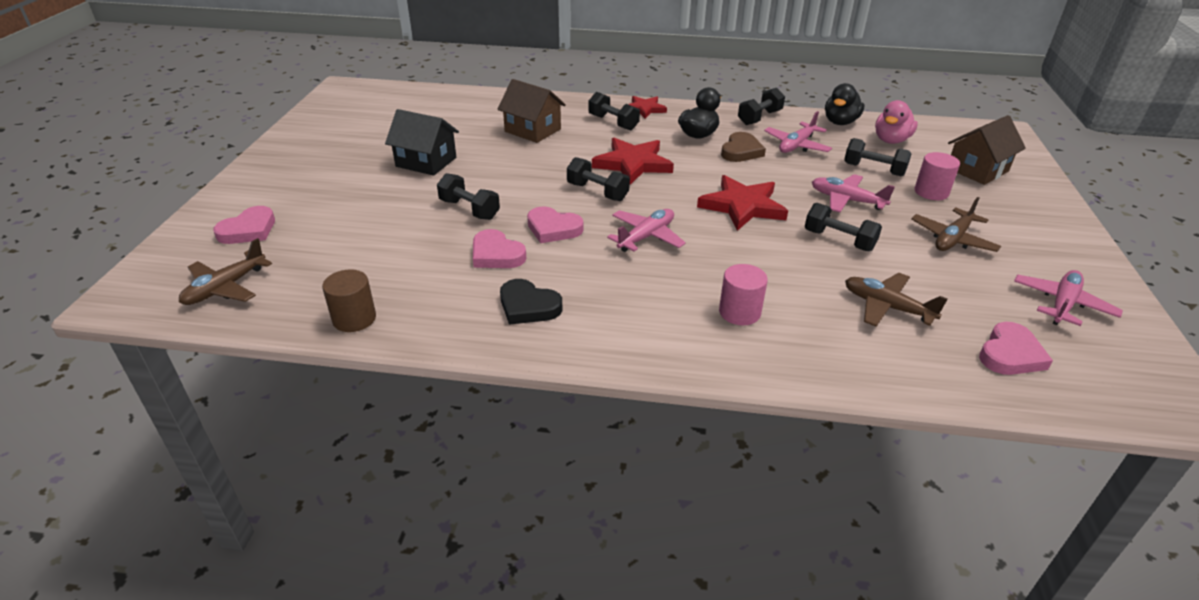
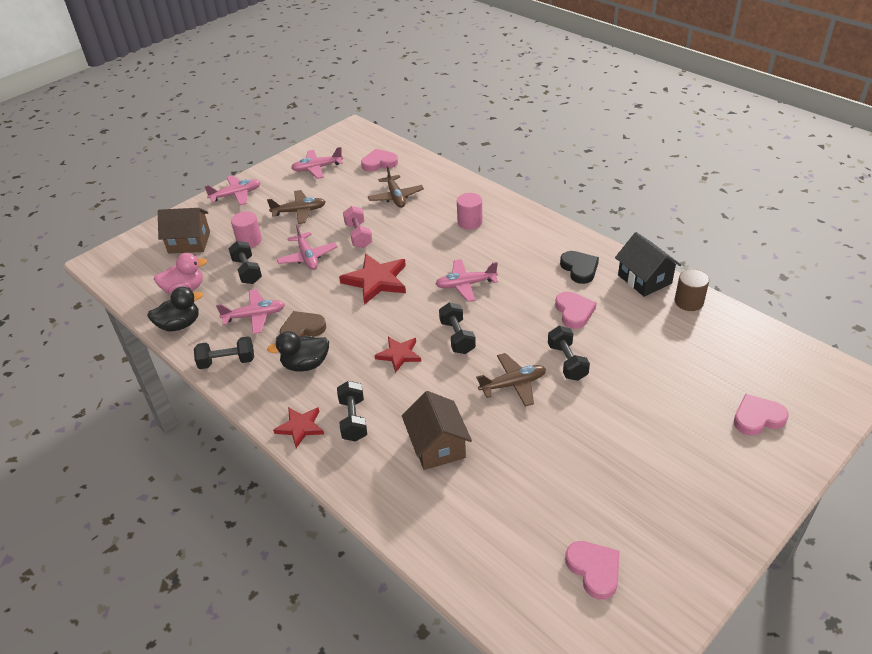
camera: 140 degrees left, 5 degrees up
(225, 288) = (775, 361): brown plane -> brown plane (513, 384)
(426, 162) = (570, 443): black house -> black house (644, 279)
(553, 228) = (519, 317): pink heart -> pink heart (594, 570)
(633, 164) = (399, 355): red star -> red star, size x0.61
(839, 240) = (358, 235): black dumbbell -> pink dumbbell
(1056, 228) = (236, 195): none -> pink plane

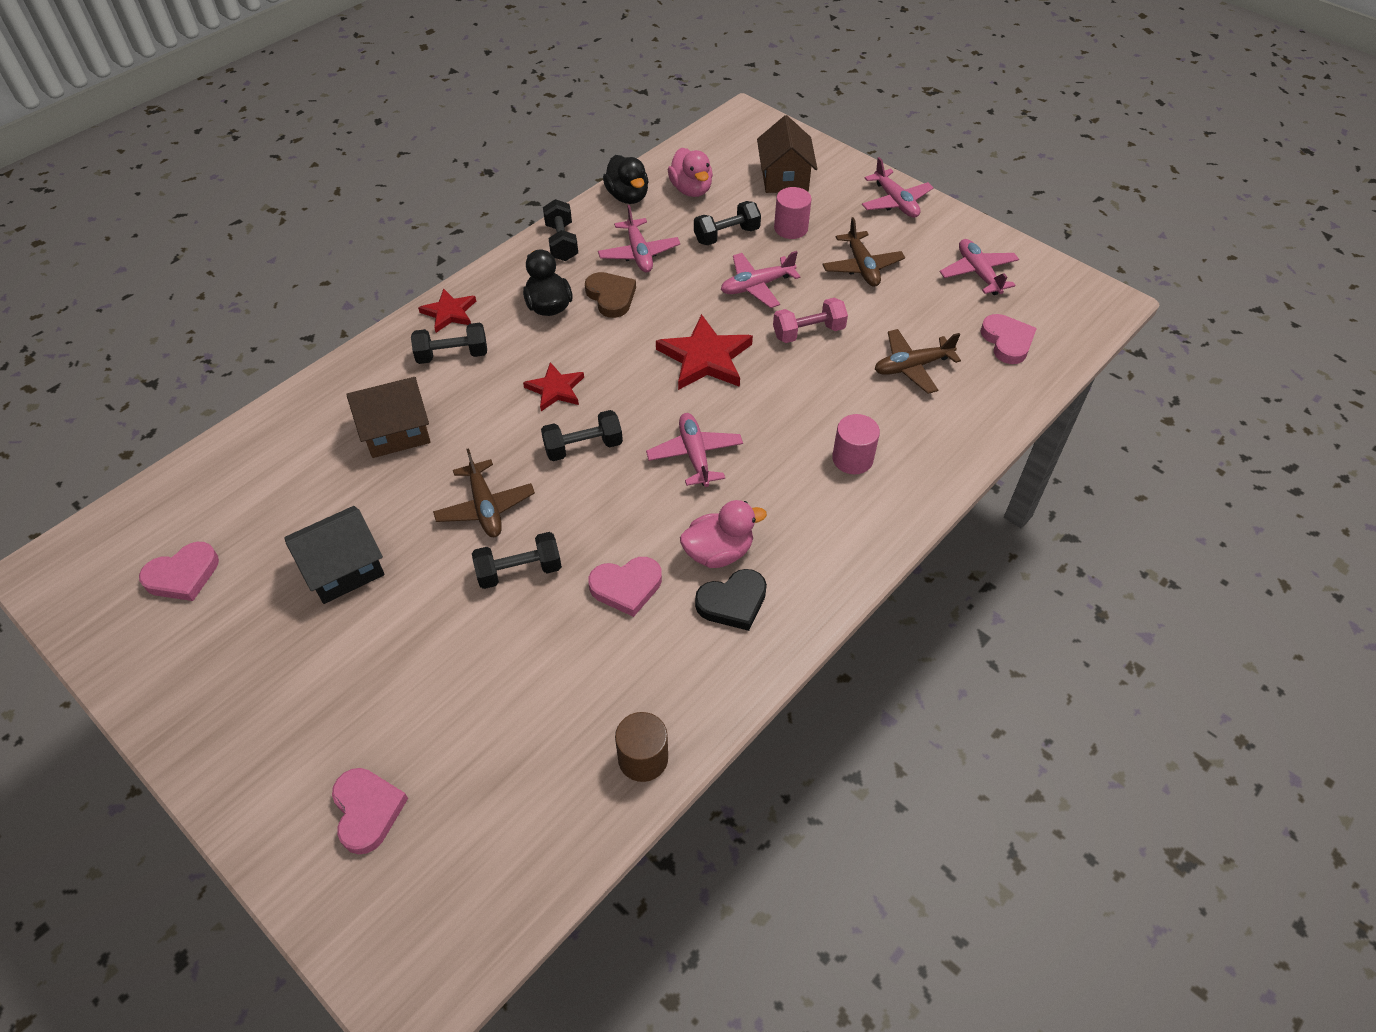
camera: 85 degrees right, 10 degrees up
(543, 274) = (718, 552): none -> pink duck
(644, 279) = (704, 696): black house -> black house (343, 569)

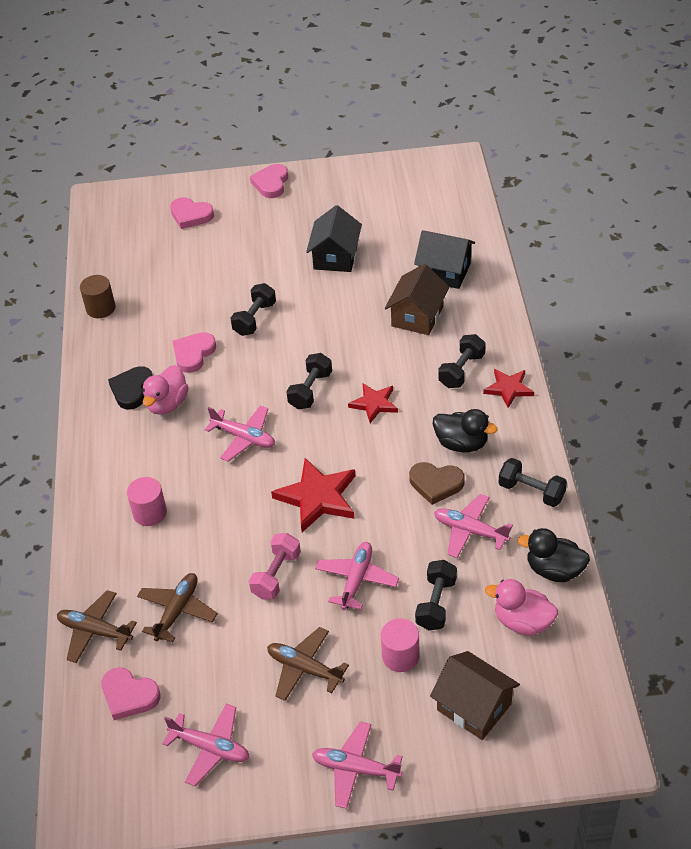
camera: 135 degrees right, 5 degrees down
(183, 575) = (398, 202): pink heart -> pink heart (271, 183)
(301, 451) = (444, 272): none -> black house
(485, 507) = (314, 326): brown plane -> brown plane (95, 631)

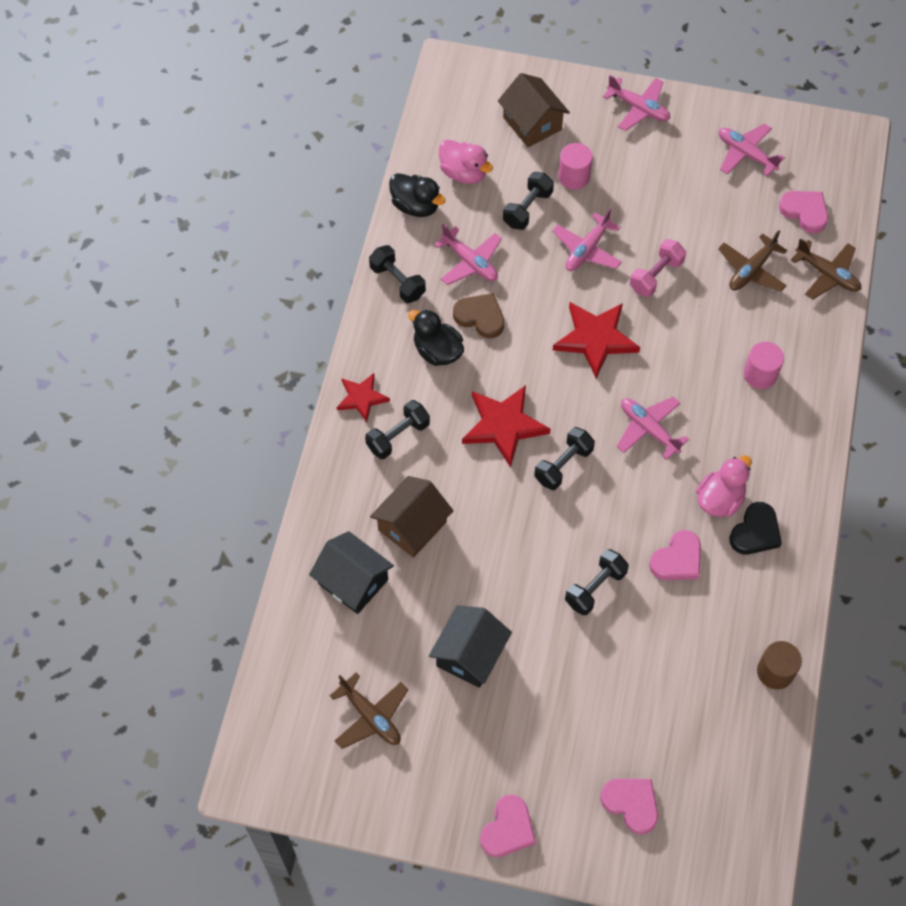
camera: 165 degrees left, 15 degrees up
(304, 668) = (655, 190): brown plane -> brown plane (370, 716)
(374, 404) = (503, 426): red star -> red star, size x1.64

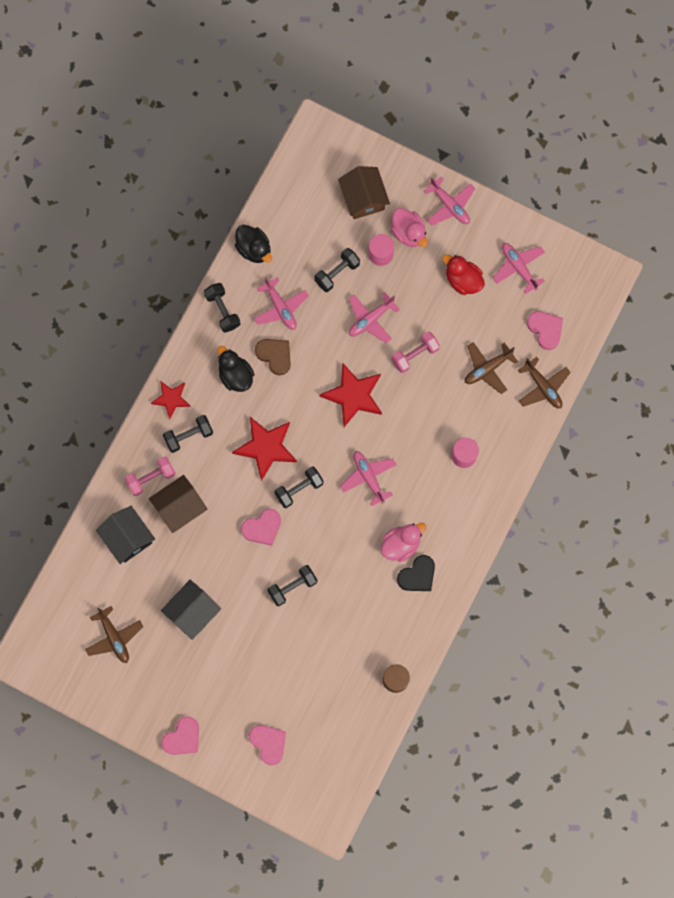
camera: 15 degrees right, 15 degrees up
(363, 499) = (151, 478): none -> pink dumbbell
(464, 173) = (298, 229): pink duck -> pink duck (408, 233)
(677, 559) = (356, 581): pink heart -> pink heart (262, 528)
(684, 182) = (463, 280): none -> red duck

